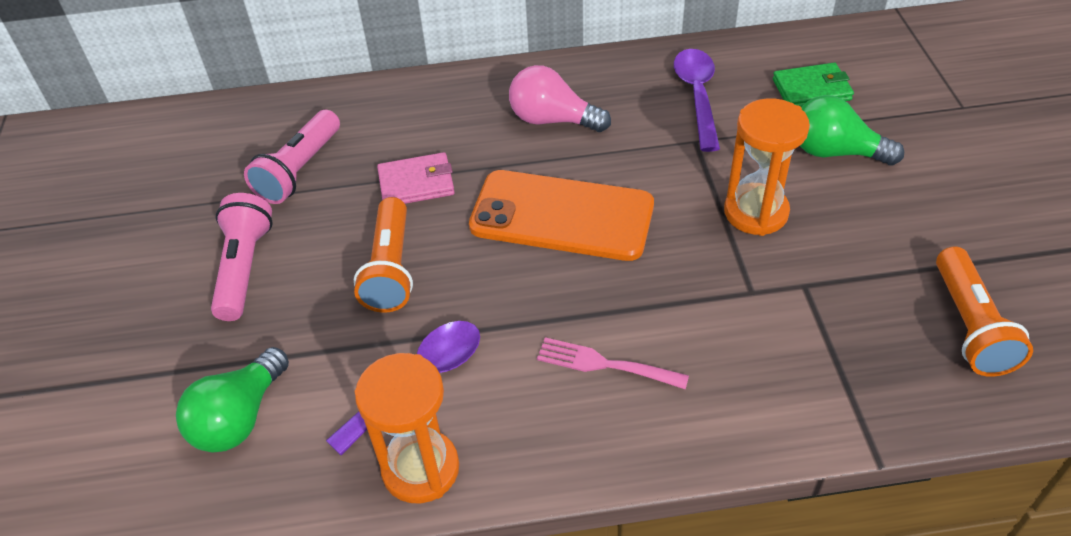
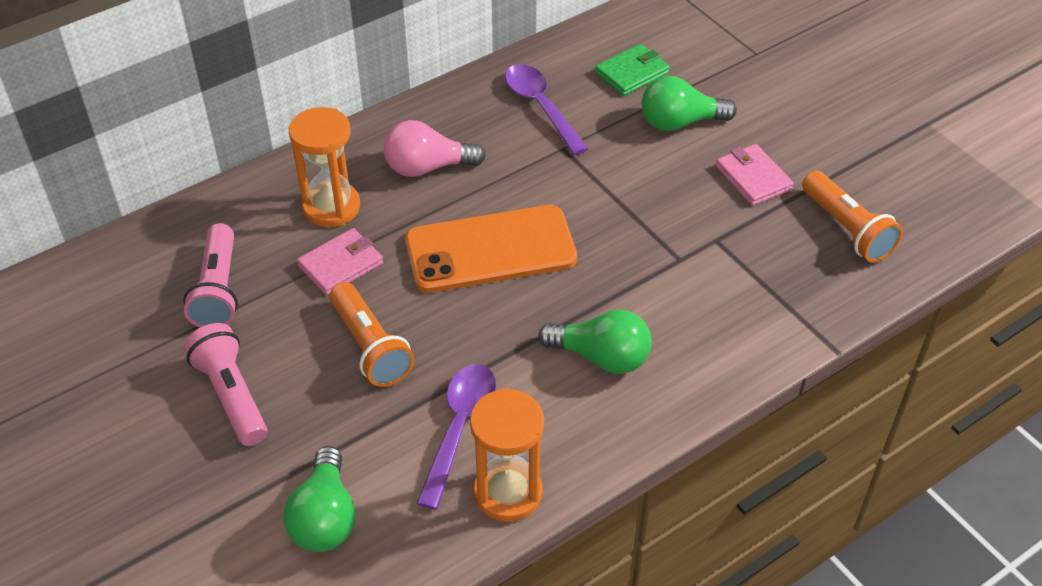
camera: 30 degrees left, 0 degrees up
(605, 364) = (601, 357): pink fork -> green light bulb
(756, 212) = (646, 193): orange hourglass -> orange hourglass (331, 207)
(886, 234) = (753, 178): none -> pink wallet

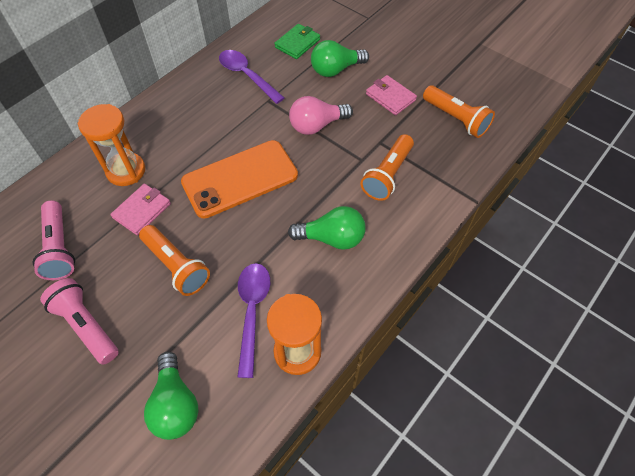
camera: 15 degrees left, 10 degrees up
(427, 167) = (184, 130): pink light bulb -> pink light bulb (317, 125)
(712, 288) = (387, 175): none -> orange flashlight

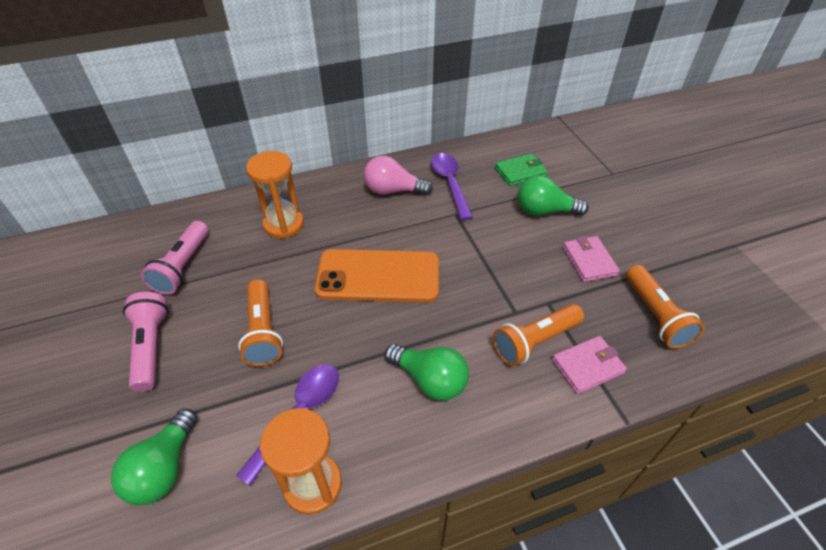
camera: 30 degrees right, 10 degrees down
(142, 211) = (271, 266): pink wallet -> pink wallet (587, 366)
(317, 125) = (489, 257): pink light bulb -> pink light bulb (393, 190)

